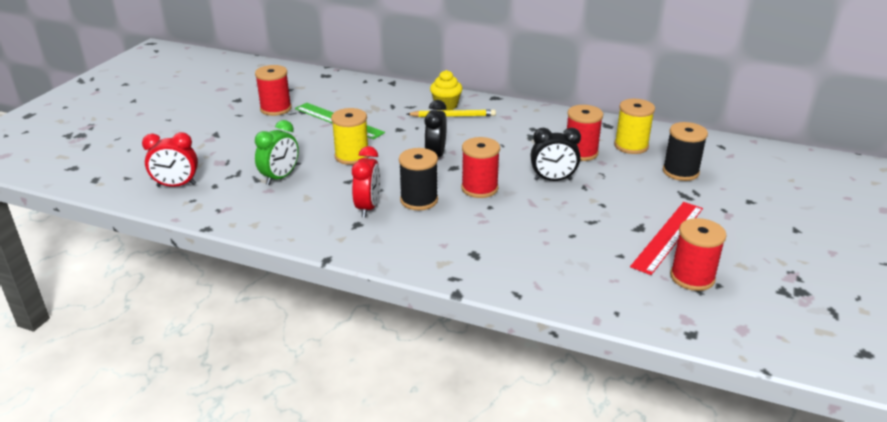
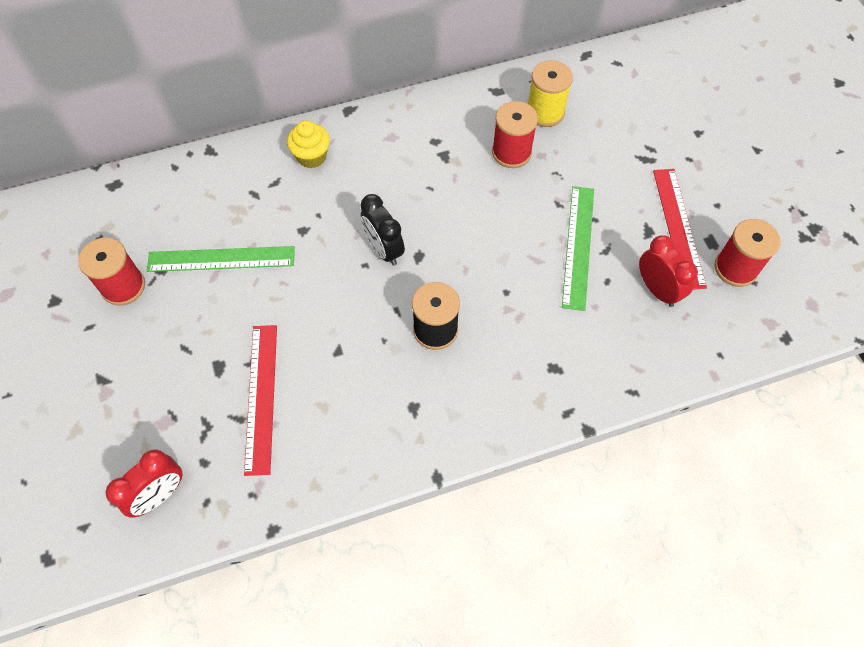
camera: 40 degrees left, 30 degrees up
(280, 177) = (261, 397): green clock -> red ruler
(352, 156) = (300, 310): yellow spool -> none
(368, 207) = (399, 376): red clock -> red clock (657, 290)
(453, 116) = (336, 171): yellow pencil -> none
(479, 188) = (472, 271): red spool -> none
(553, 180) = (524, 212): black clock -> none
(572, 210) = (578, 246): none -> green ruler
(680, 172) = (616, 126): black spool -> none

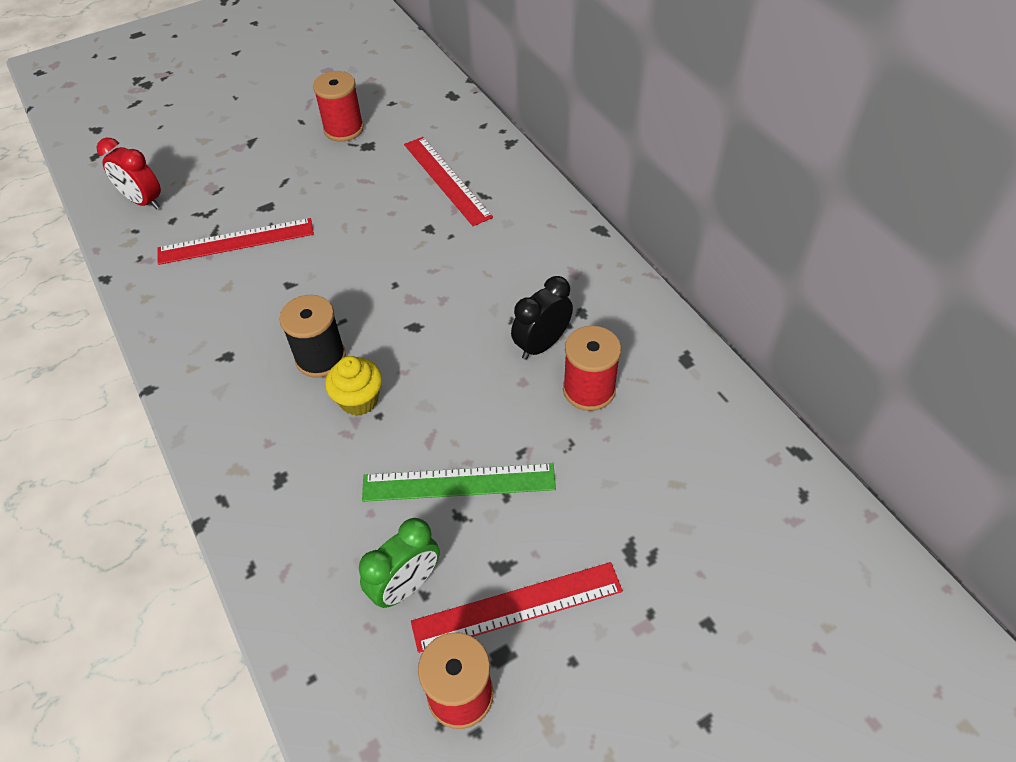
camera: 80 degrees right, 10 degrees down
(221, 259) = (383, 180): green ruler -> none
(242, 207) = (446, 180): none -> red ruler
(311, 157) = (525, 214): yellow cupcake -> yellow cupcake (359, 400)
(384, 249) = (417, 296): black clock -> black clock (541, 345)
(545, 112) = (670, 417): yellow spool -> none
(657, 290) = (406, 585): red clock -> green clock

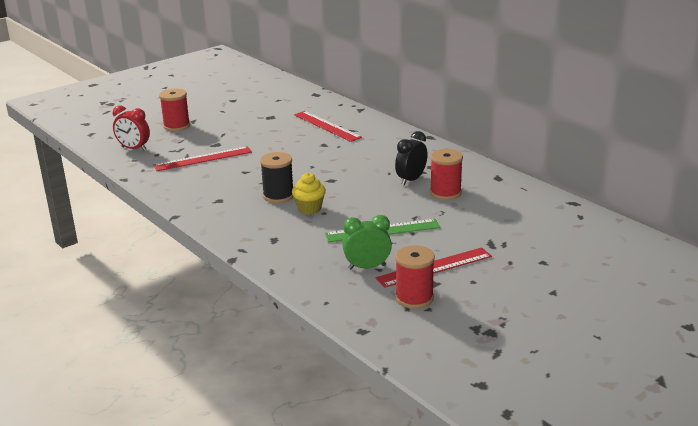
camera: 10 degrees left, 25 degrees down
(343, 129) = (252, 112): red spool -> red spool (176, 126)
(406, 585) = (367, 267): green clock -> green clock turned 135 degrees counterclockwise

